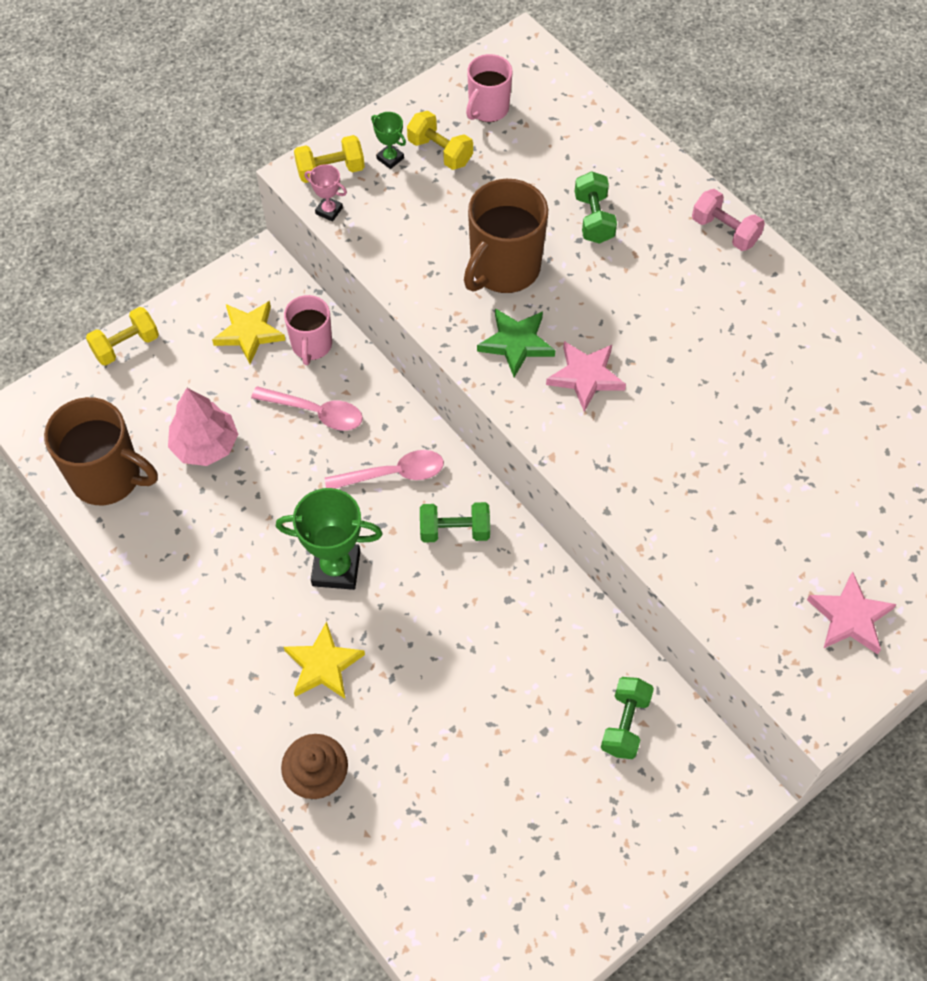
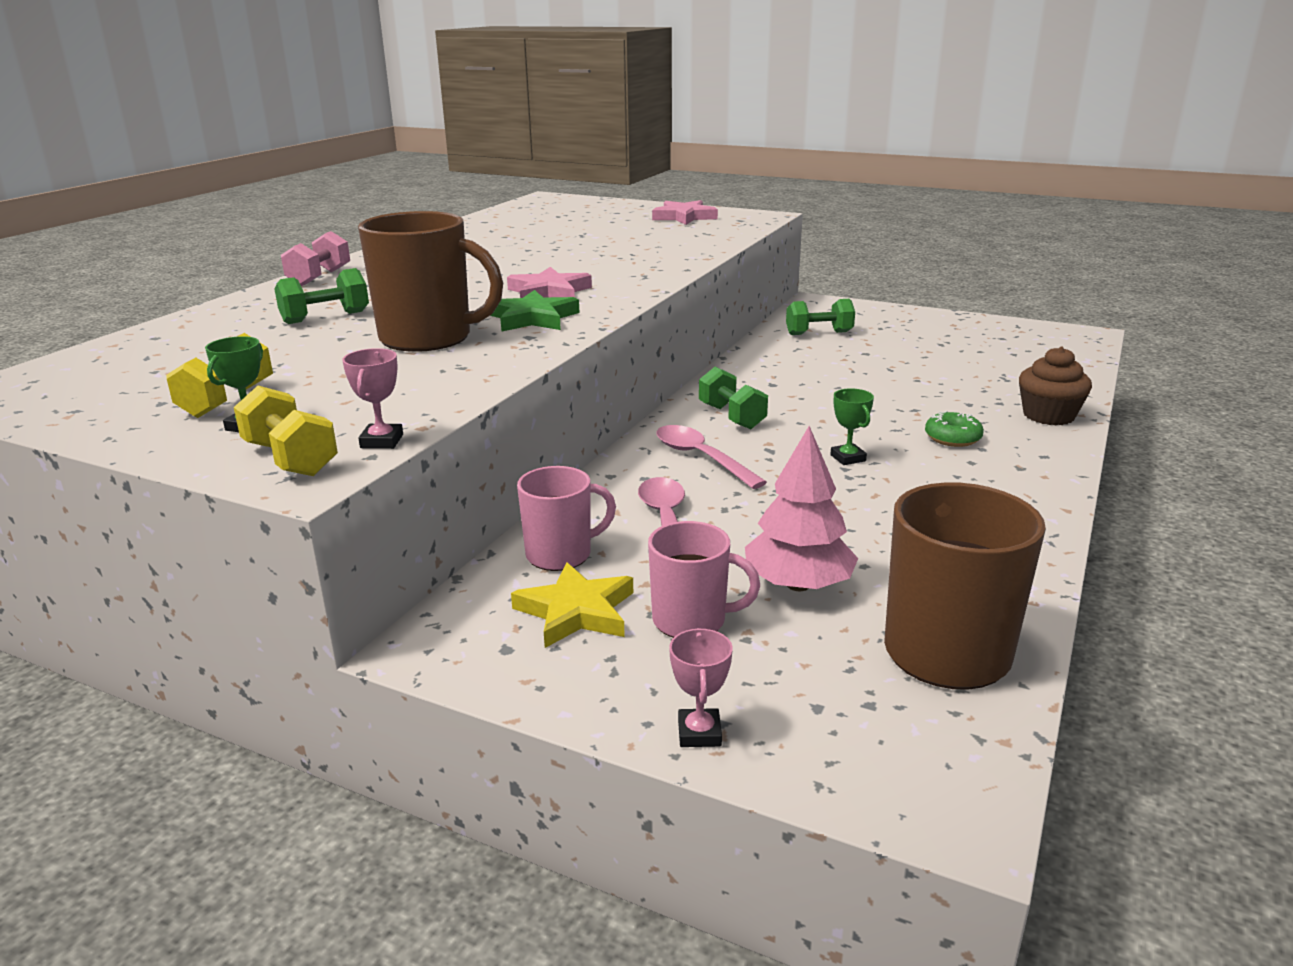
camera: 115 degrees left, 35 degrees down
(126, 345) = (699, 733): yellow dumbbell -> pink trophy
(323, 665) = (952, 438): yellow star -> green donut
(336, 568) = (848, 458): green trophy -> green trophy, size x0.50
(488, 109) = (128, 390): pink mug -> pink mug (691, 620)

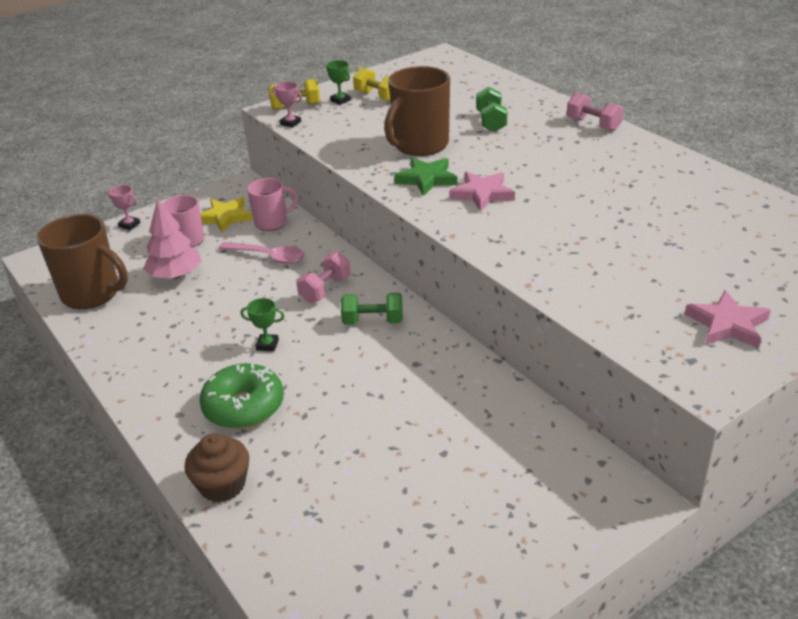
camera: 120 degrees right, 10 degrees up
(561, 554) = (272, 222): pink mug -> pink mug turned 120 degrees counterclockwise
(701, 458) = (325, 289): pink spoon -> pink dumbbell
(819, 333) = (521, 447): green dumbbell -> none
(952, 438) = (244, 406): green donut -> green donut, size x1.82

